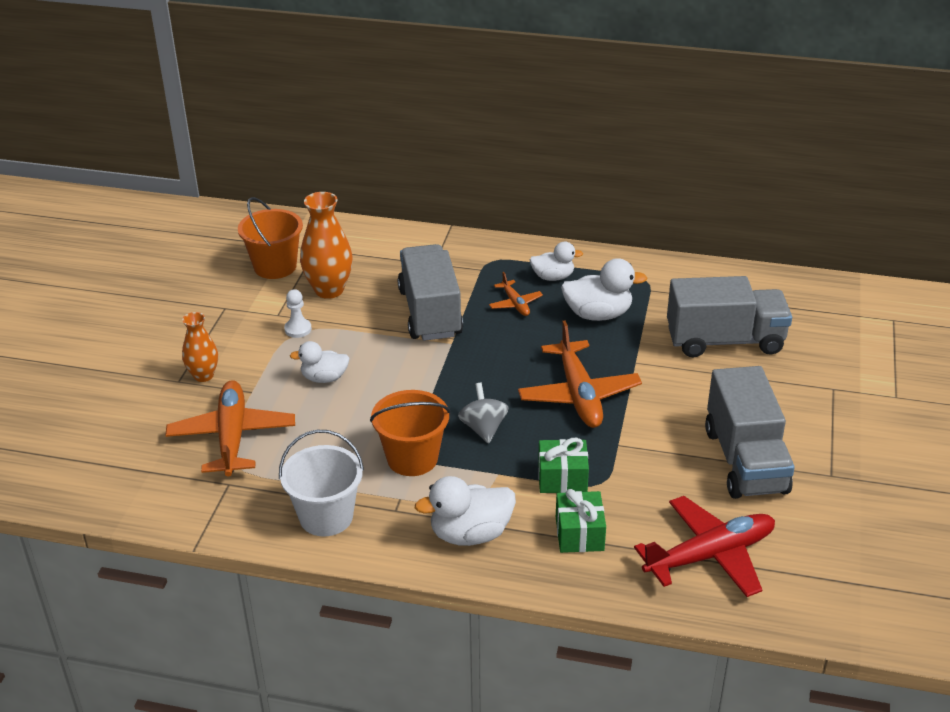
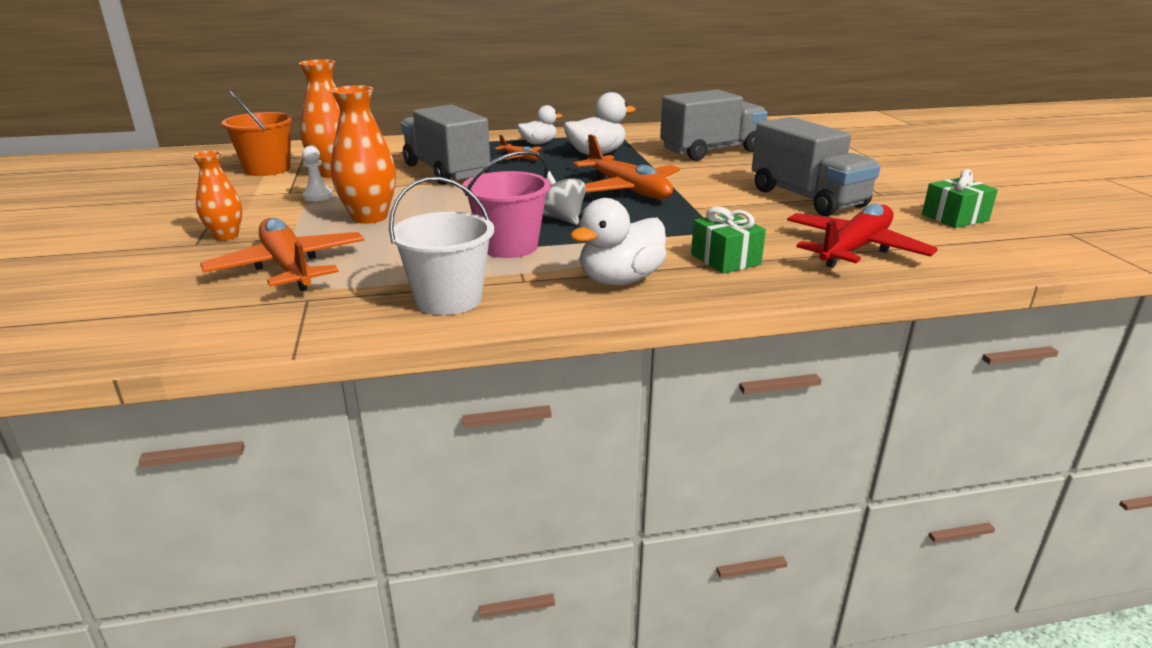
camera: 25 degrees left, 10 degrees down
(324, 378) = (369, 217): white duck -> orange vase
(412, 458) = (509, 246): orange bucket -> pink bucket
(562, 478) = (669, 232): green gift -> green gift (955, 217)

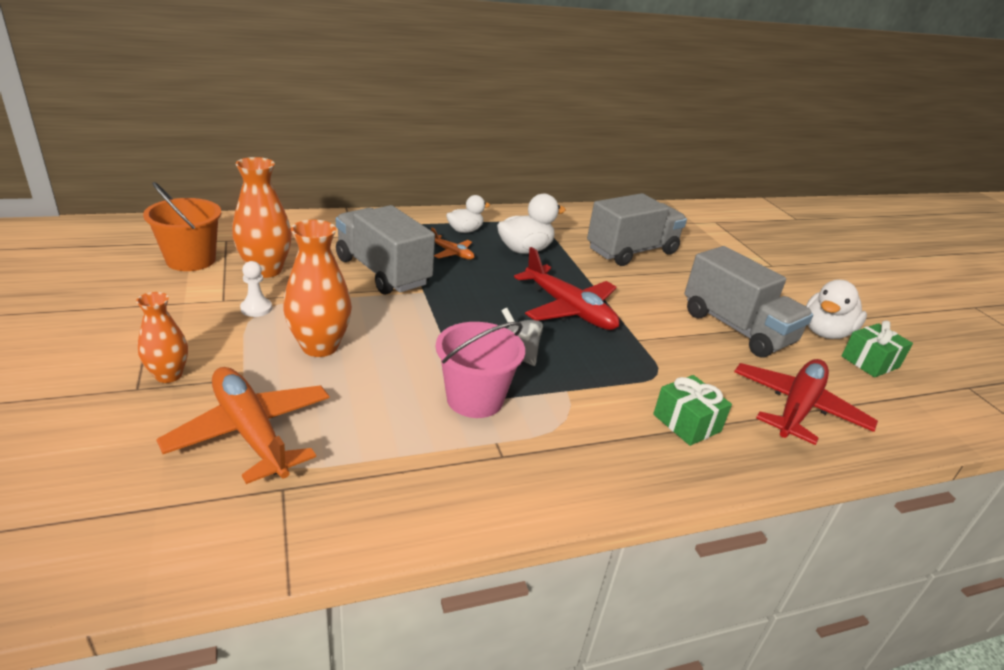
camera: 10 degrees left, 5 degrees up
(448, 299) = (433, 488): white bucket -> none
(620, 280) = (596, 455): white duck -> white duck (825, 332)
(628, 190) = (569, 309): orange plane -> red plane

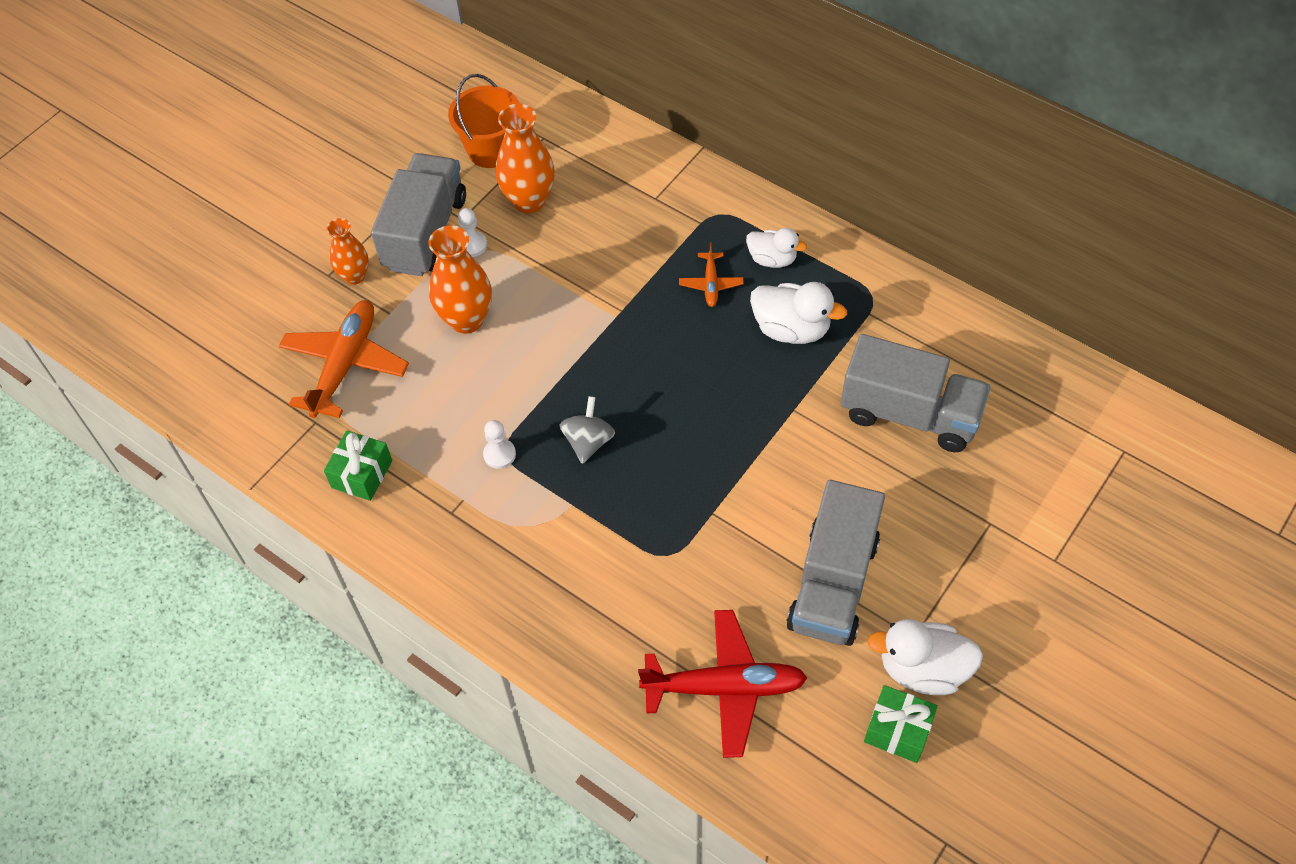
camera: 60 degrees right, 25 degrees up
(382, 272) = (615, 267): grey truck -> grey truck (425, 233)
(475, 399) = (499, 454): pink bucket -> white pawn
(569, 309) = (708, 433): red plane -> none
(686, 423) = (611, 610): green gift -> green gift (362, 474)

